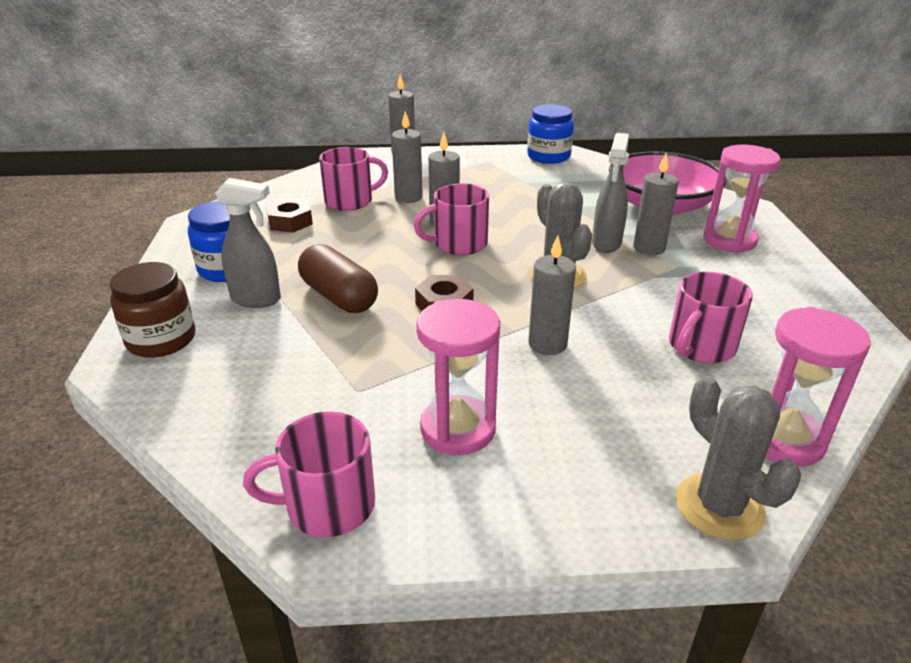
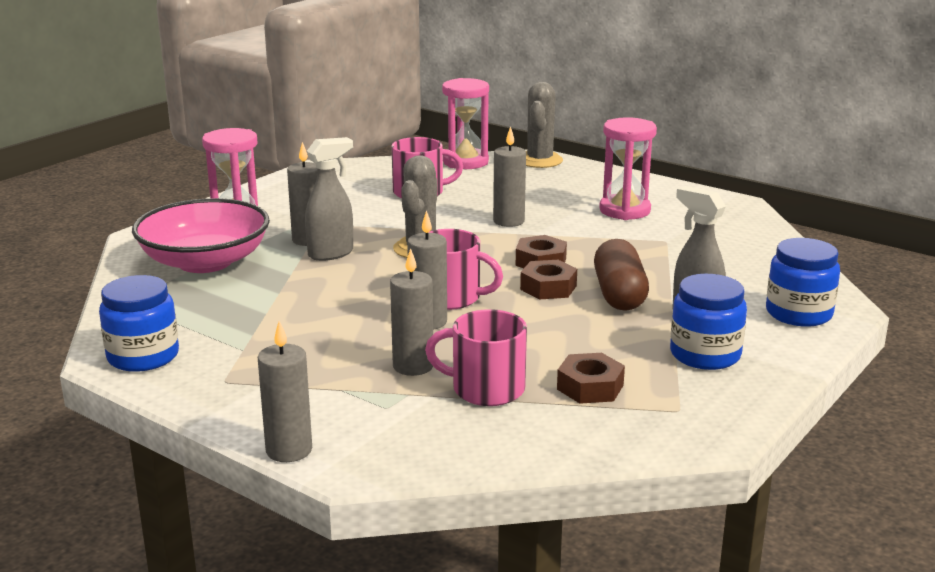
camera: 140 degrees left, 10 degrees down
(161, 339) = (798, 313): brown jar -> blue jar
(327, 505) = (727, 210): pink mug -> none
(403, 280) = (548, 287): none -> brown nut

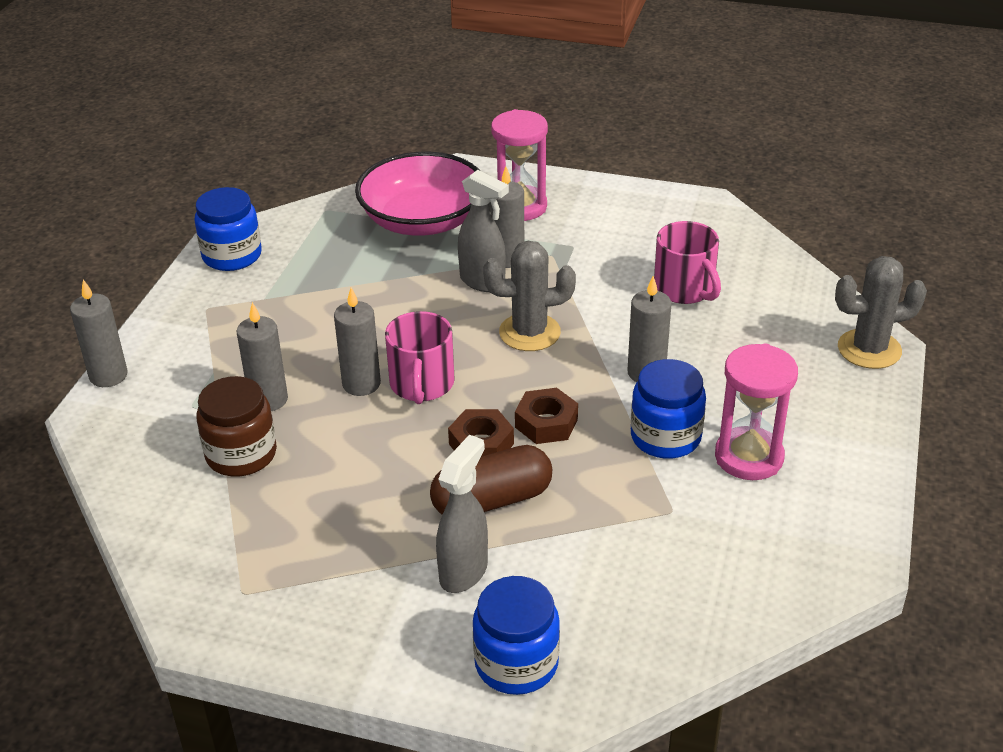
camera: 70 degrees right, 15 degrees up
(465, 162) = (811, 294): pink hourglass -> none
(486, 389) = (241, 454): pink mug -> brown jar
(590, 387) = (268, 521): brown nut -> none
(705, 355) = (371, 594): blue jar -> blue jar (665, 437)

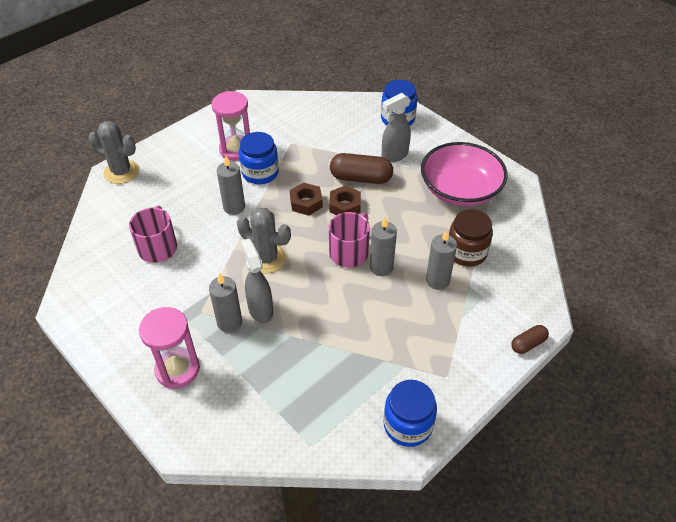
camera: 150 degrees left, 10 degrees up
(108, 376) = (528, 344): grey candle -> brown capsule
(423, 220) = (252, 391): pink bowl -> pink bowl (460, 190)

